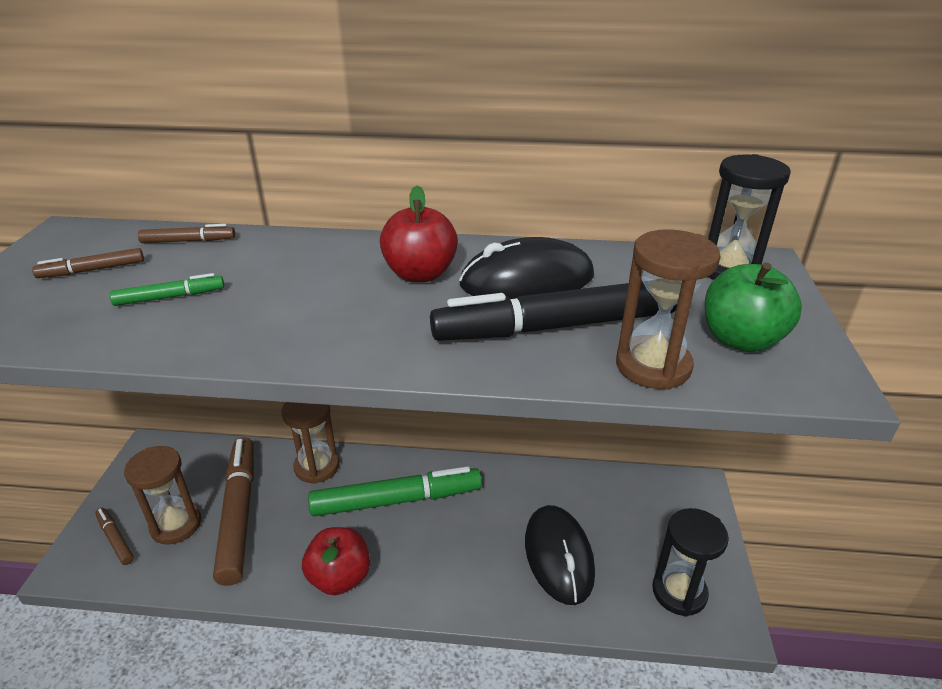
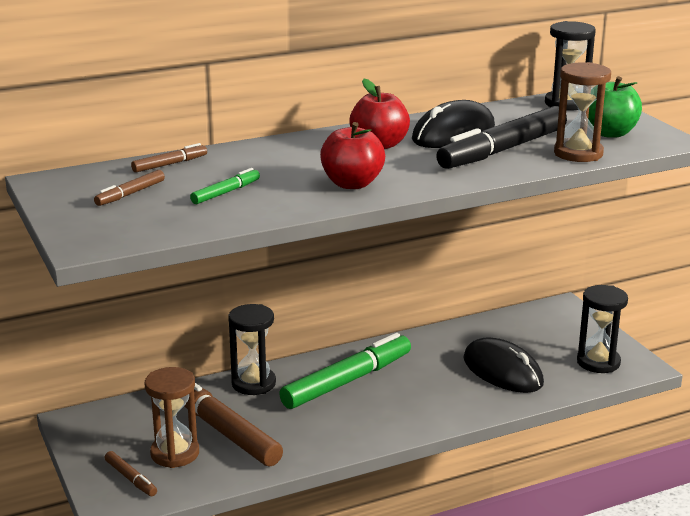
camera: 30 degrees left, 10 degrees down
(115, 539) = (131, 478): brown marker -> brown marker turned 150 degrees counterclockwise
(317, 467) = (253, 383): brown hourglass -> black hourglass
(340, 577) = (355, 434): red apple -> red apple (352, 184)

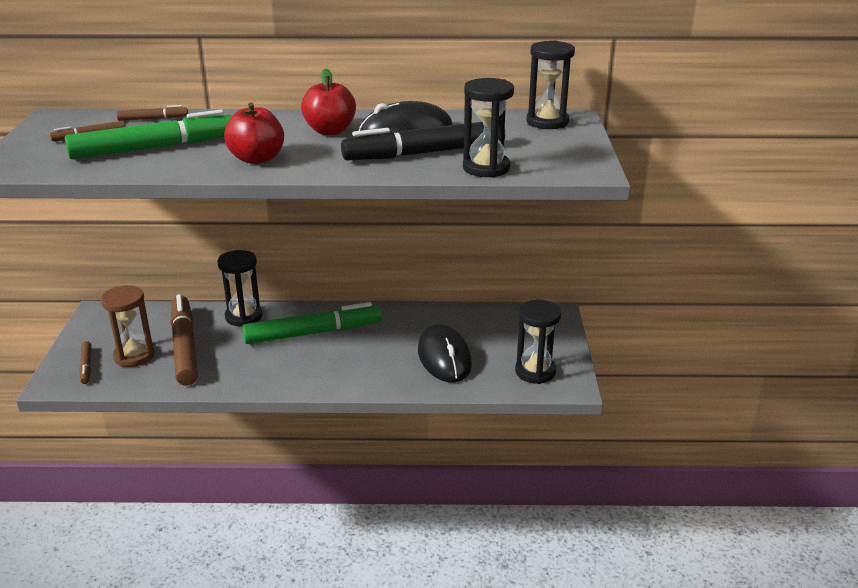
camera: 25 degrees right, 5 degrees up
(226, 192) = (154, 148): green marker -> green marker, size x2.22
(578, 153) = (486, 168): brown hourglass -> black hourglass
(610, 133) = (545, 155): green apple -> none

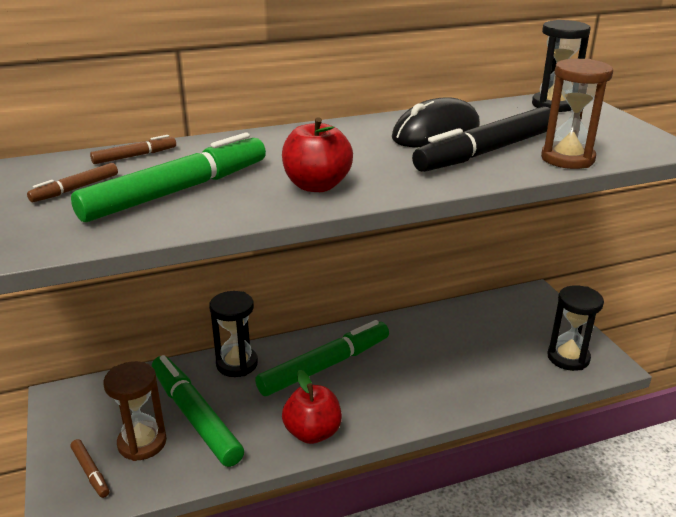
camera: 20 degrees left, 0 degrees up
(184, 347) = (195, 416): brown marker -> green marker
(330, 131) = (357, 142): red apple -> red apple (312, 432)
(444, 357) = (474, 363): black mouse -> none
(486, 168) = (567, 159): black hourglass -> brown hourglass

